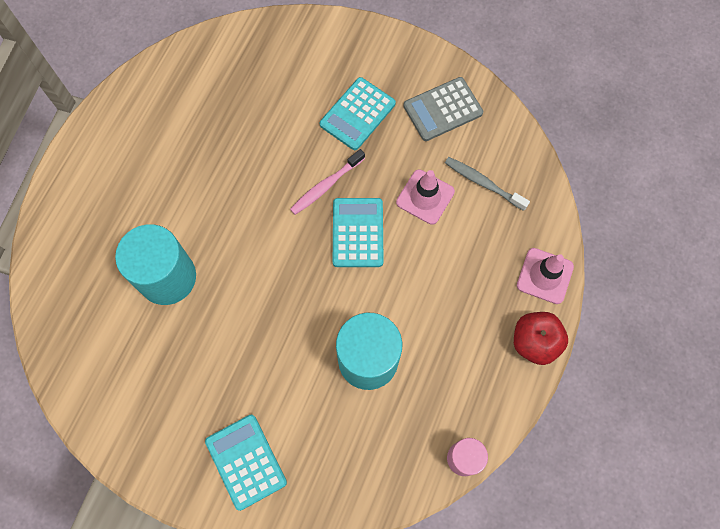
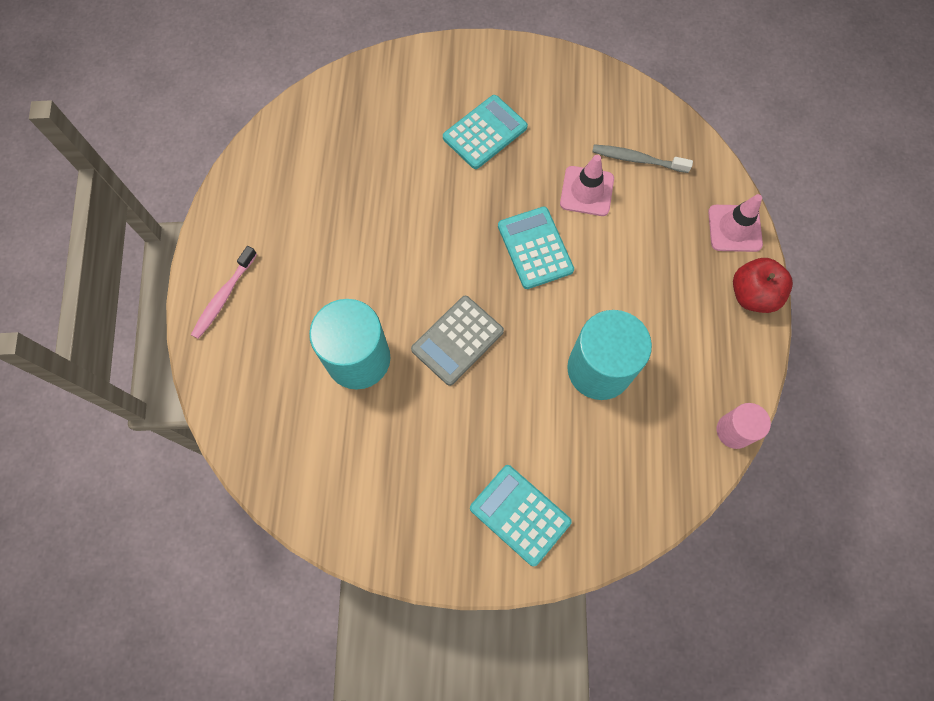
camera: 20 degrees left, 0 degrees up
(326, 186) = (483, 213): pink toothbrush -> pink toothbrush (223, 297)
(357, 114) = (485, 132): turquoise calculator -> turquoise calculator turned 150 degrees counterclockwise
(443, 109) = (567, 101): grey calculator -> grey calculator (457, 340)

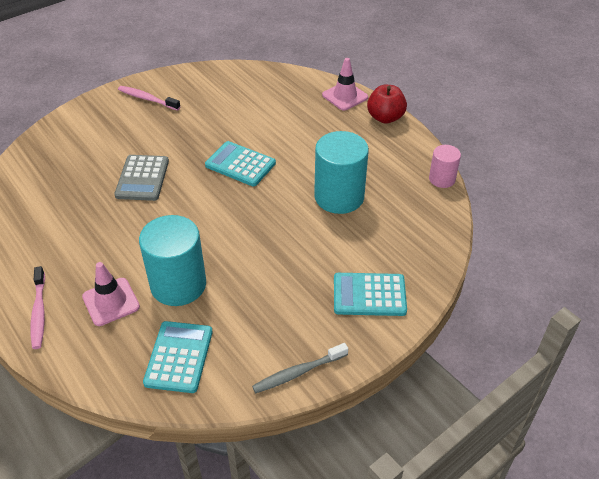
camera: 40 degrees left, 25 degrees down
(457, 340) = (237, 235): grey calculator -> grey calculator (142, 178)
(485, 132) = (151, 129): turquoise calculator -> turquoise calculator (179, 357)
(514, 83) = (147, 99): none -> pink toothbrush
(586, 191) = (244, 123): pink traffic cone -> pink traffic cone (111, 302)
(637, 159) = (259, 95): grey toothbrush -> grey toothbrush (298, 372)

